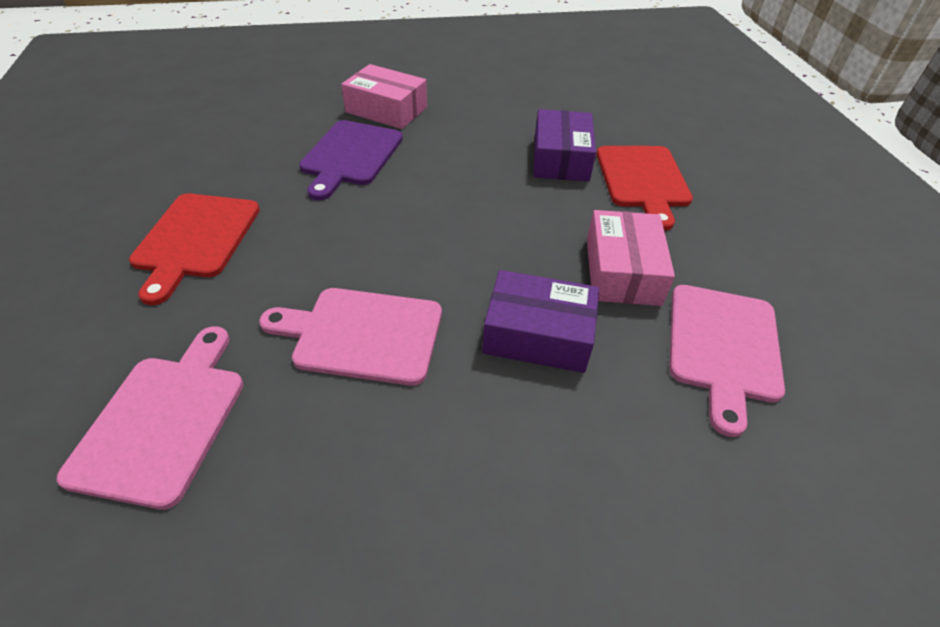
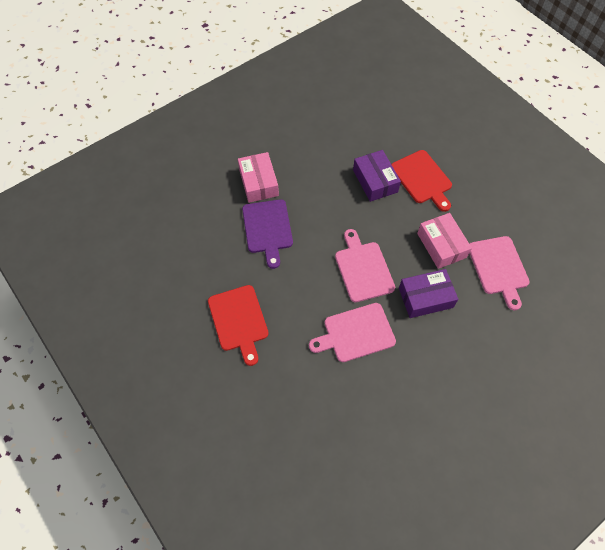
camera: 25 degrees left, 15 degrees up
(163, 420) = (310, 410): pink cutting board -> pink cutting board (363, 269)
(386, 109) = (258, 182): pink box -> pink box turned 75 degrees clockwise

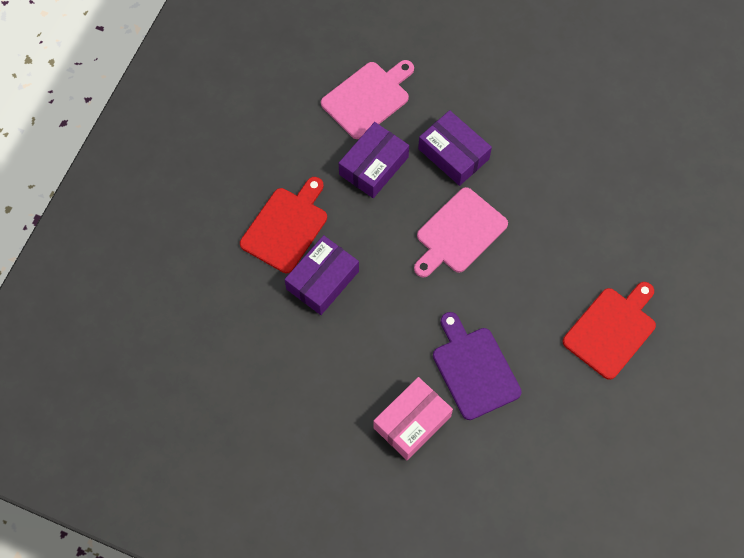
camera: 120 degrees left, 5 degrees up
(267, 229) = (474, 369): purple cutting board -> purple cutting board turned 75 degrees counterclockwise
(356, 333) = (542, 202): pink cutting board -> none
(441, 245) = (373, 166): pink box -> purple box

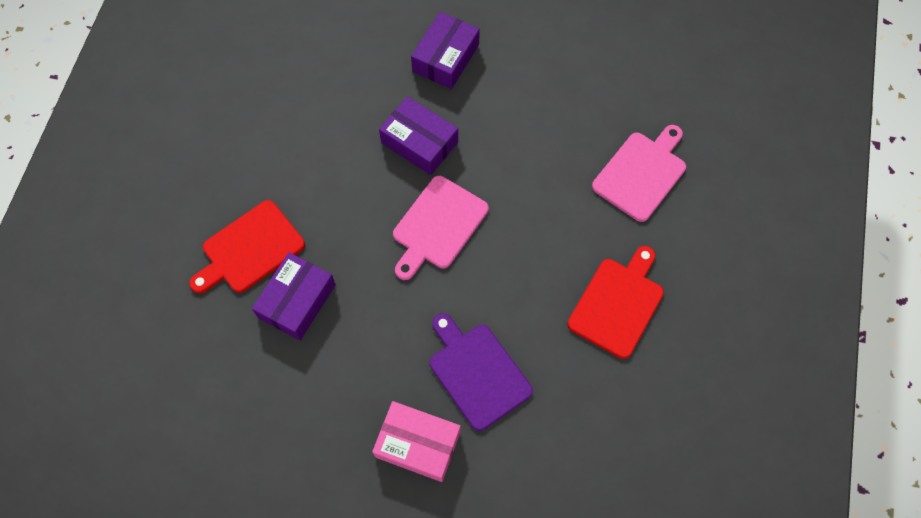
camera: 10 degrees left, 0 degrees up
(286, 227) = (250, 249): red cutting board -> red cutting board turned 150 degrees counterclockwise
(368, 98) = (320, 98): pink cutting board -> pink cutting board (641, 173)
(373, 166) = (336, 168): purple box -> purple box (445, 58)
(412, 422) = (418, 444): pink box -> pink box turned 75 degrees clockwise

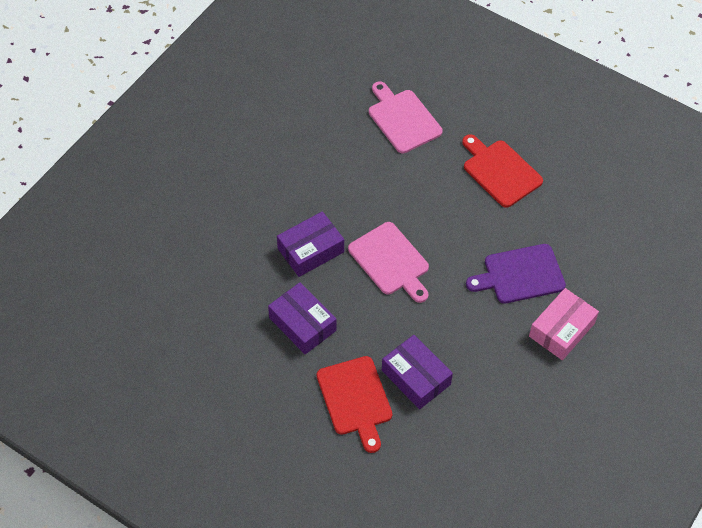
camera: 70 degrees left, 10 degrees down
(445, 58) = (239, 207): purple box -> purple box (302, 324)

